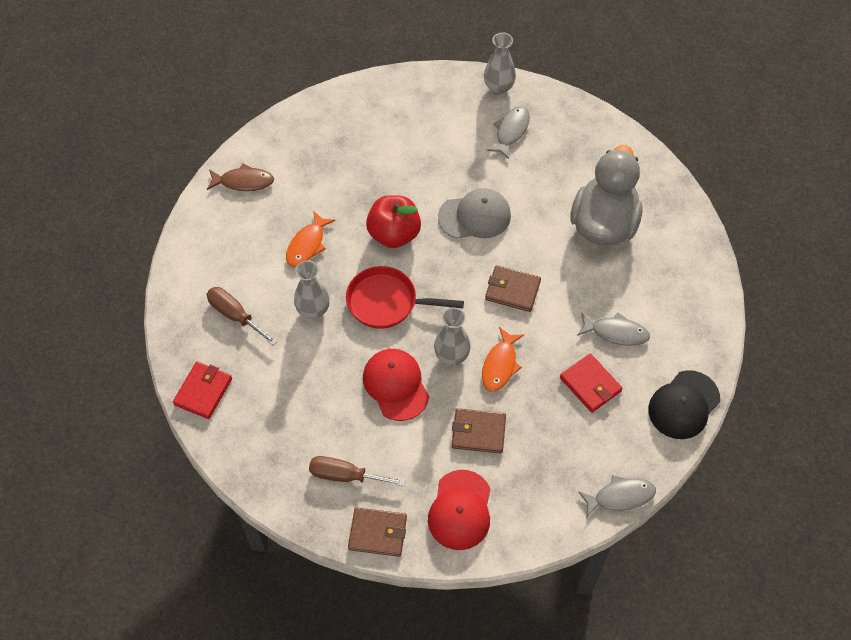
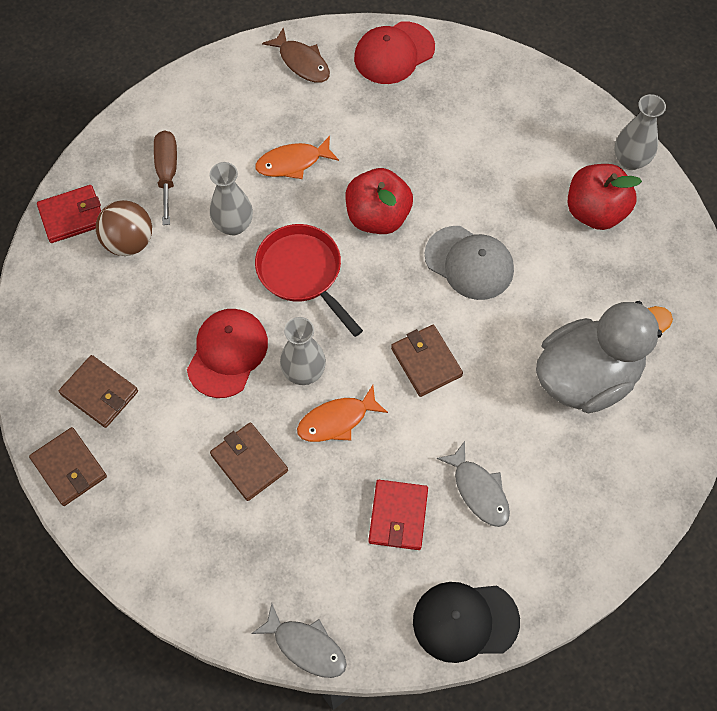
camera: 45 degrees right, 5 degrees up
(259, 375) = (129, 242): none -> brown ball
(345, 475) = (99, 393): brown screwdriver -> brown wallet
(460, 510) = (156, 516): red cap -> red cap (394, 53)
(511, 131) = (595, 211): grey fish -> red apple

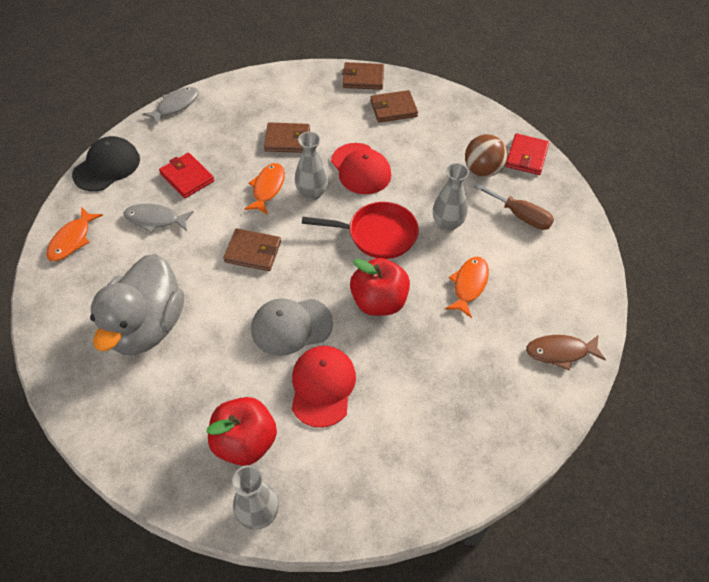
camera: 130 degrees right, 10 degrees down
(306, 646) = (175, 106): grey fish -> grey fish turned 150 degrees clockwise
(394, 53) = (519, 422): red cap -> red cap (322, 386)
(579, 546) = (72, 240): none -> orange fish

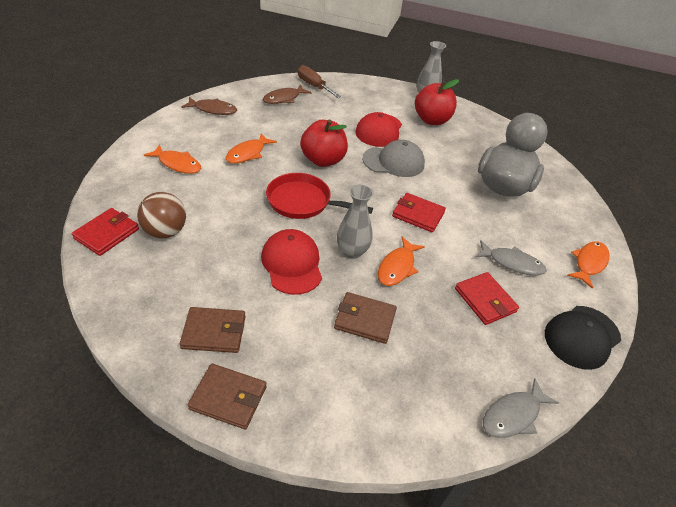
camera: 170 degrees left, 10 degrees down
(253, 252) = (418, 214): brown wallet -> red wallet
(447, 224) = (235, 195): grey vase -> none
(484, 416) = (284, 98): none -> brown fish
(520, 216) = (165, 186): brown screwdriver -> brown screwdriver (314, 86)
(531, 246) = (177, 164): none -> orange fish

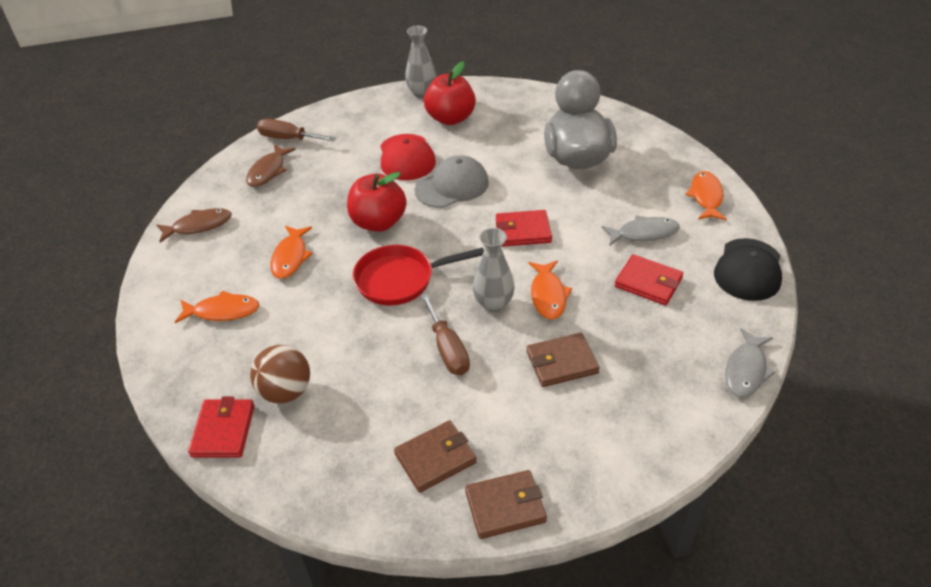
camera: 25 degrees left, 0 degrees up
(292, 264) = (448, 349): red cap -> brown screwdriver

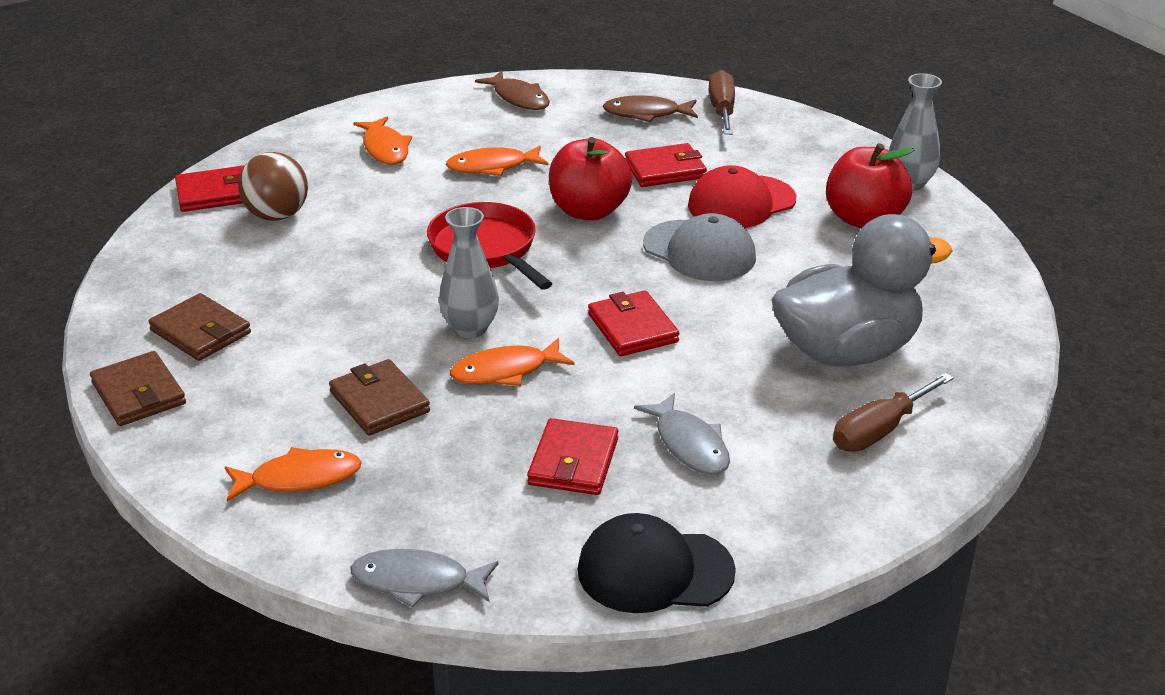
camera: 70 degrees right, 10 degrees down
(348, 179) = (665, 170): none -> red wallet
(448, 349) = (375, 308): brown screwdriver -> brown screwdriver (879, 431)
(706, 197) = (828, 505): orange fish -> orange fish (299, 478)

